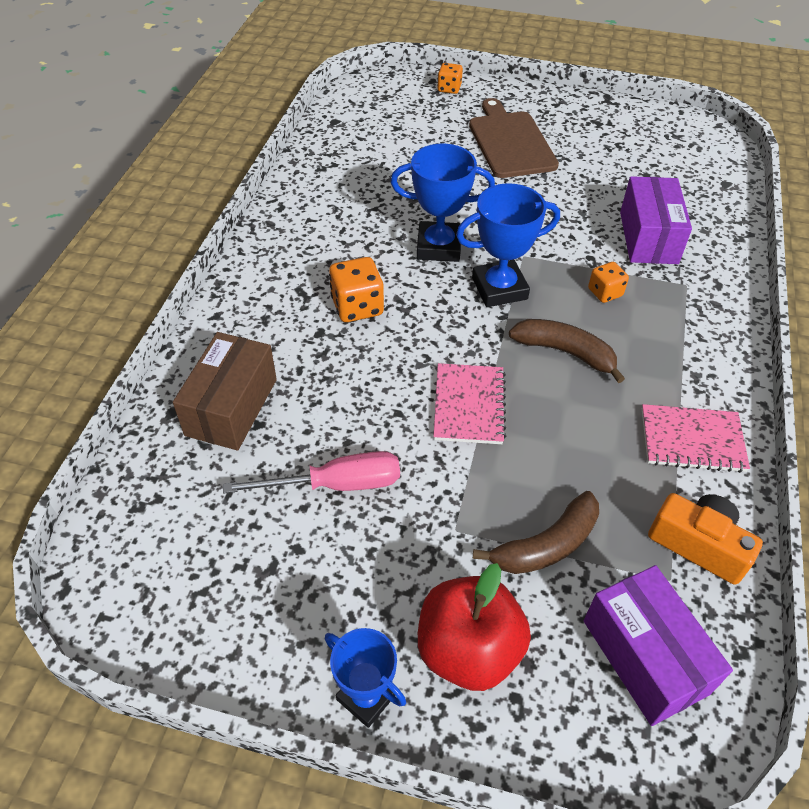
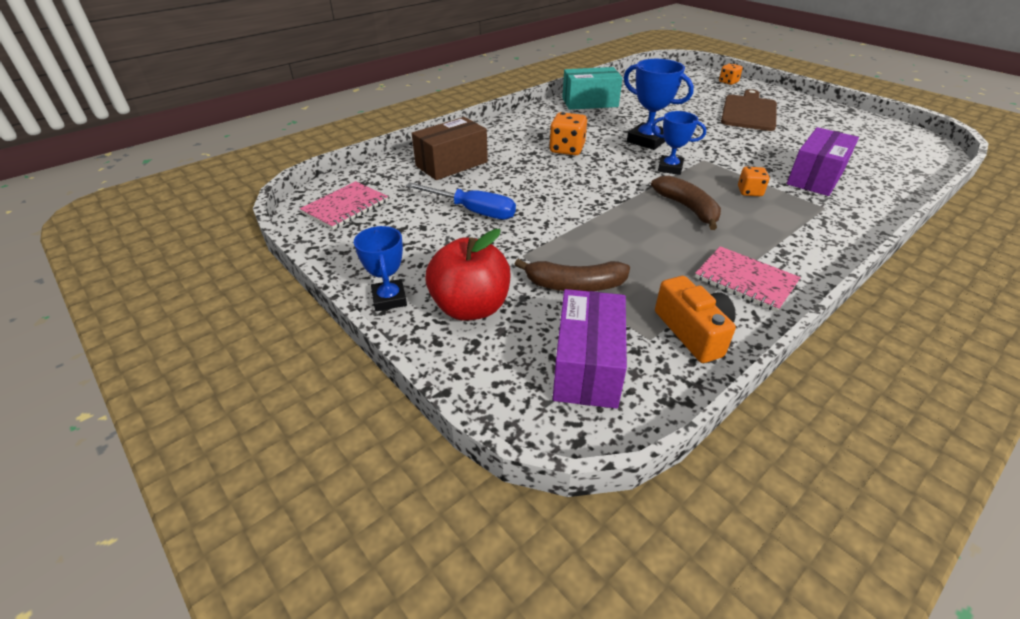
camera: 35 degrees right, 10 degrees down
(313, 195) = (590, 102): none -> turquoise box
(336, 484) = (473, 211): pink screwdriver -> blue screwdriver
(469, 405) = (592, 208): pink notebook -> pink notebook (345, 207)
(499, 288) = (670, 168): blue trophy -> blue trophy, size x0.66

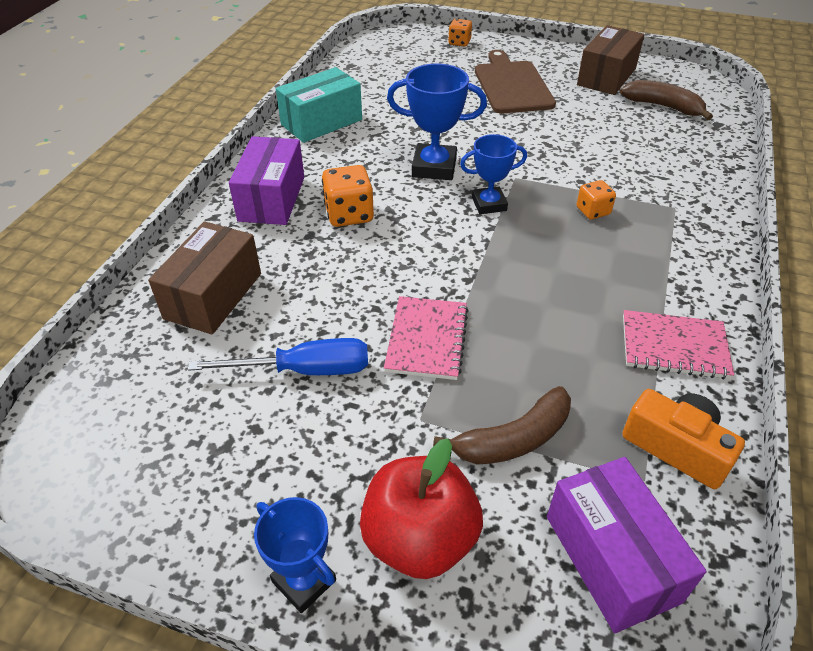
camera: 30 degrees left, 5 degrees up
(345, 207) = (111, 441): pink notebook -> pink notebook (427, 339)
(687, 208) = (549, 261): brown banana -> brown banana (663, 106)
(815, 177) = (639, 166): purple box -> purple box (272, 199)
(836, 123) = (606, 77): none -> brown box

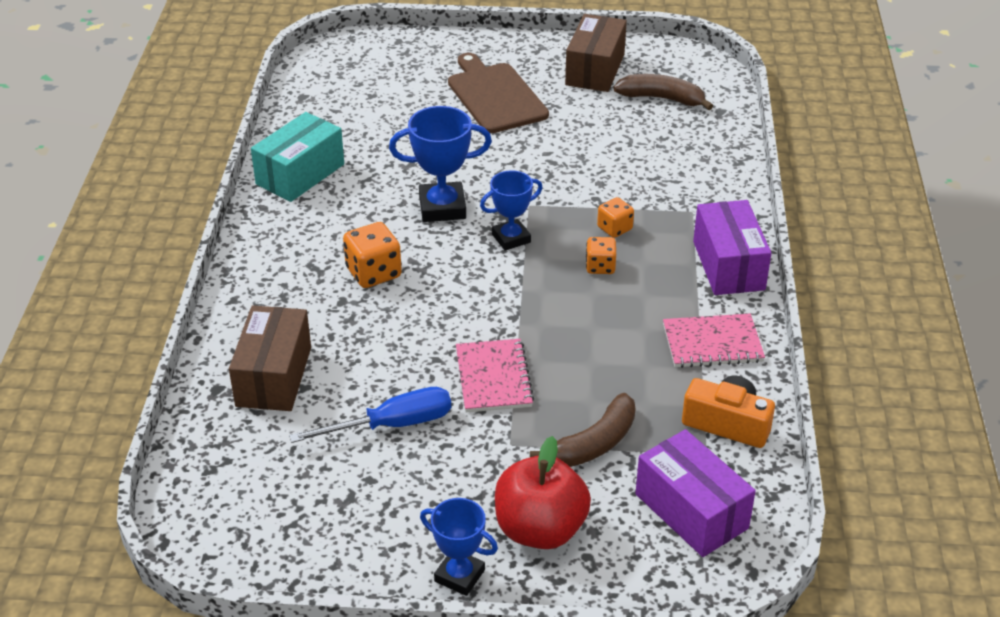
camera: 15 degrees left, 5 degrees down
(272, 199) = (285, 270): purple box -> purple box (728, 265)
(459, 42) = (418, 47): orange dice -> orange dice (600, 267)

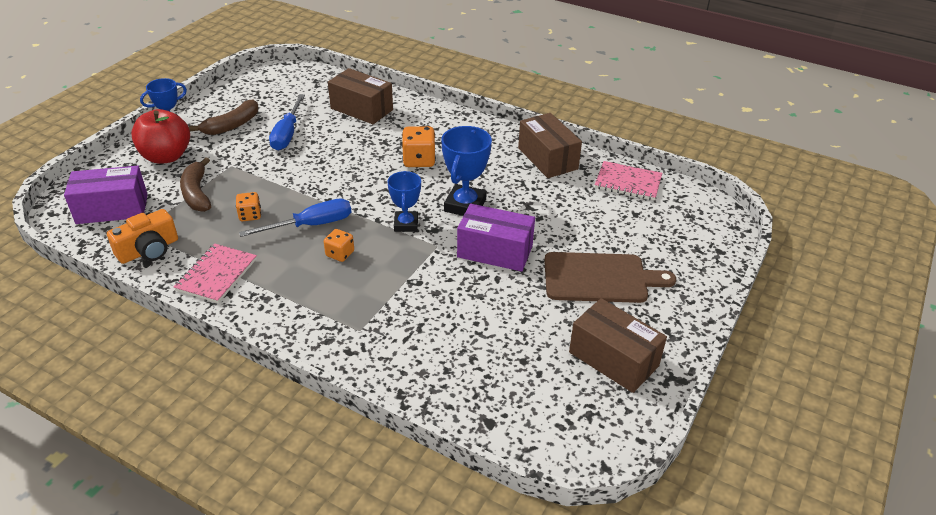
camera: 115 degrees right, 0 degrees up
(300, 174) = (547, 158): turquoise box -> brown box
(493, 378) = (285, 176): pink notebook -> pink notebook (628, 182)
(571, 309) = (311, 225): none -> blue screwdriver
(614, 228) = (374, 278): orange dice -> orange dice (250, 215)
(662, 98) = (536, 386): brown banana -> brown banana (232, 125)
(728, 265) = (280, 320): purple box -> purple box (495, 251)

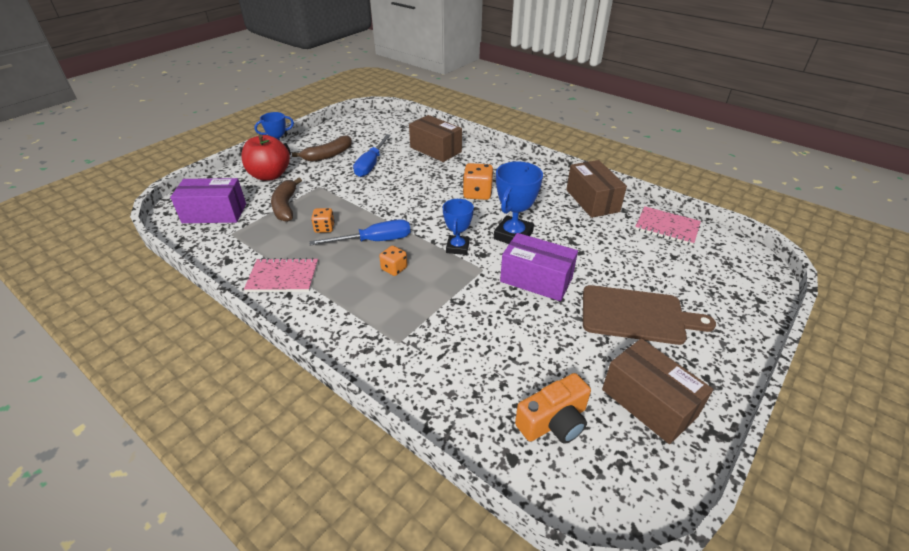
camera: 10 degrees right, 0 degrees up
(149, 250) = (233, 250): orange camera -> orange camera (554, 421)
(216, 275) = (283, 277): pink notebook -> pink notebook turned 60 degrees clockwise

